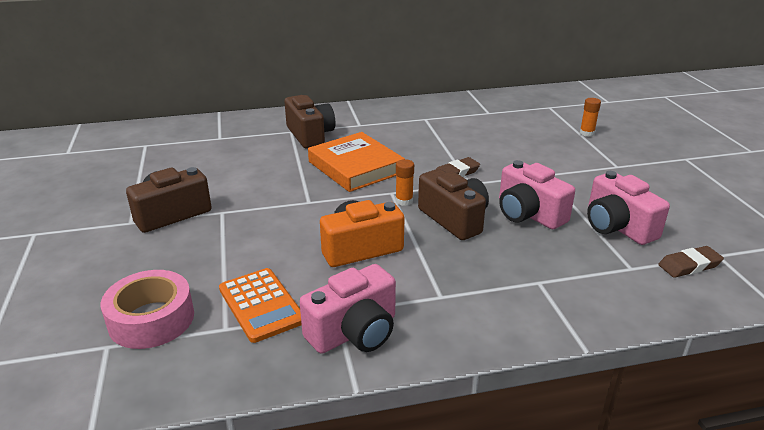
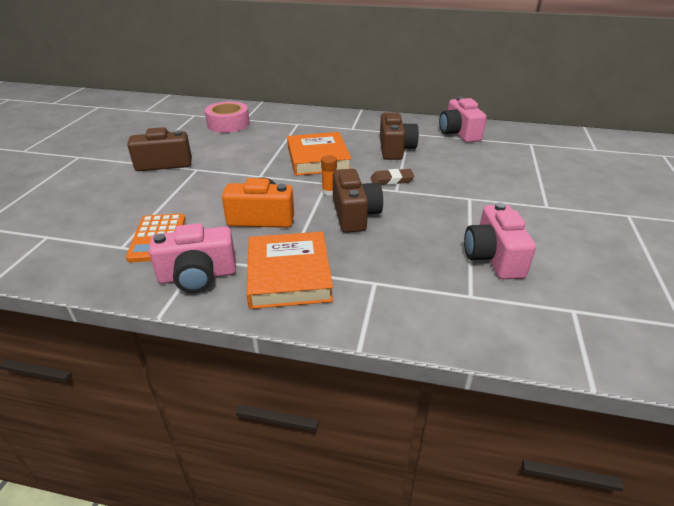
camera: 25 degrees right, 5 degrees up
(151, 319) = (86, 227): pink tape -> pink tape (228, 124)
(310, 135) = (308, 129): brown camera -> brown camera (395, 149)
(450, 300) = (289, 275): none -> orange book
(528, 214) = (421, 226): pink camera -> pink camera (459, 133)
(587, 133) = (545, 172): orange glue stick -> none
(689, 265) = (532, 310): brown eraser -> none

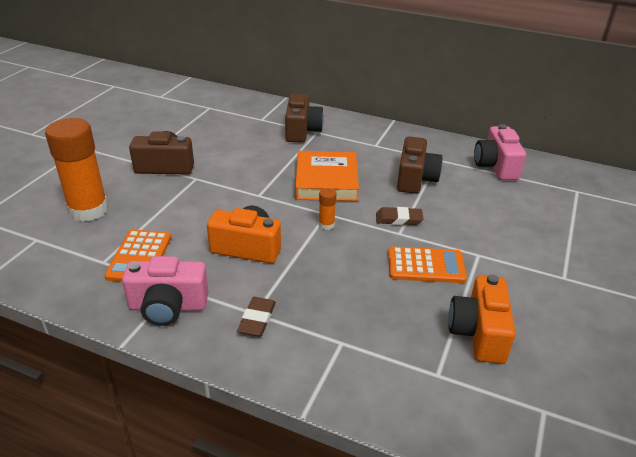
camera: 10 degrees right, 0 degrees up
(96, 206) = (88, 210): none -> orange glue stick
(228, 124) = (242, 124): pink tape -> none
(289, 275) = (257, 319): orange book -> brown eraser
(354, 215) = (345, 258): brown camera -> brown camera (302, 131)
(428, 212) = (426, 266): none -> orange calculator
(493, 257) = (478, 333): pink camera -> orange camera

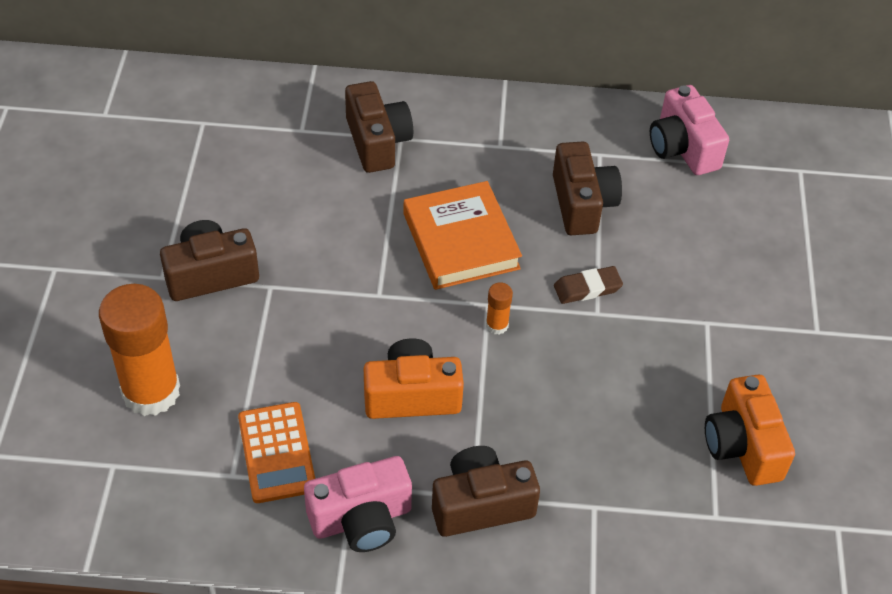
camera: 20 degrees left, 15 degrees up
(257, 319) = (481, 504): brown eraser -> brown camera
(426, 266) = (649, 360): orange calculator -> none

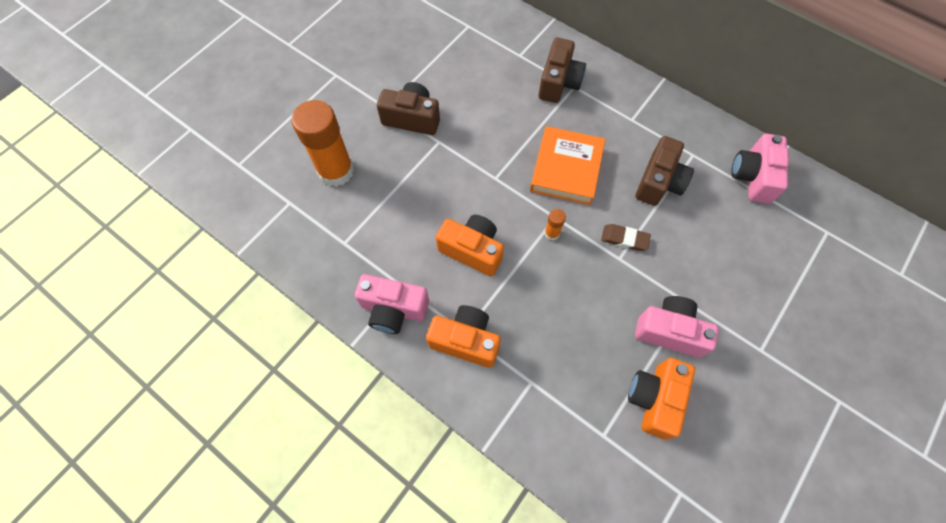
camera: 35 degrees right, 15 degrees up
(276, 453) = (375, 243): orange calculator -> none
(481, 504) = (465, 340): brown camera -> orange camera
(708, 364) = (669, 331): none -> pink camera

